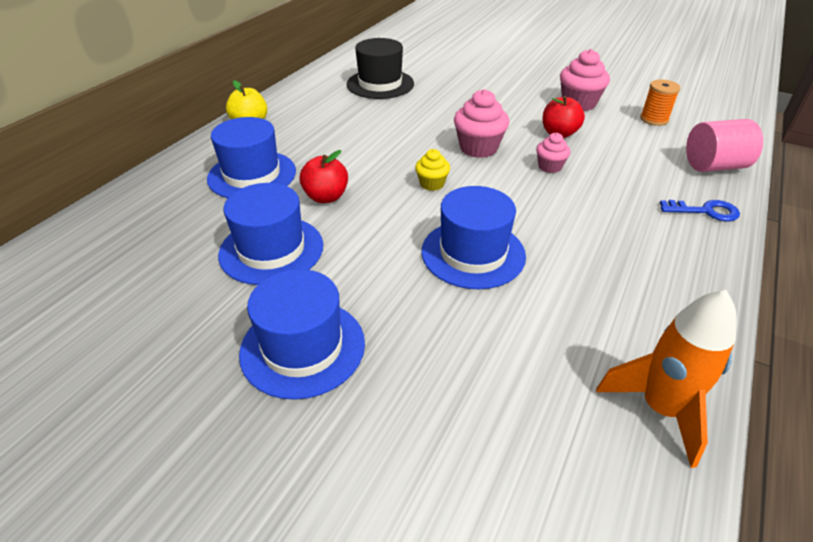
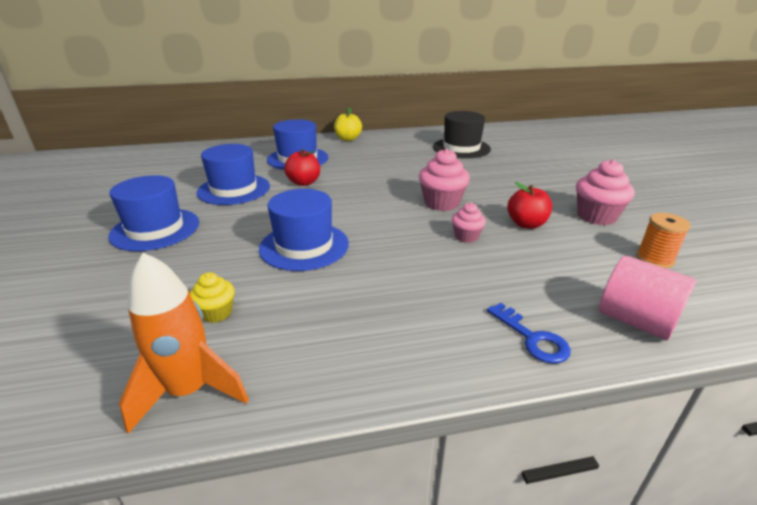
camera: 50 degrees right, 10 degrees down
(432, 184) = (367, 205): yellow cupcake -> yellow cupcake (216, 313)

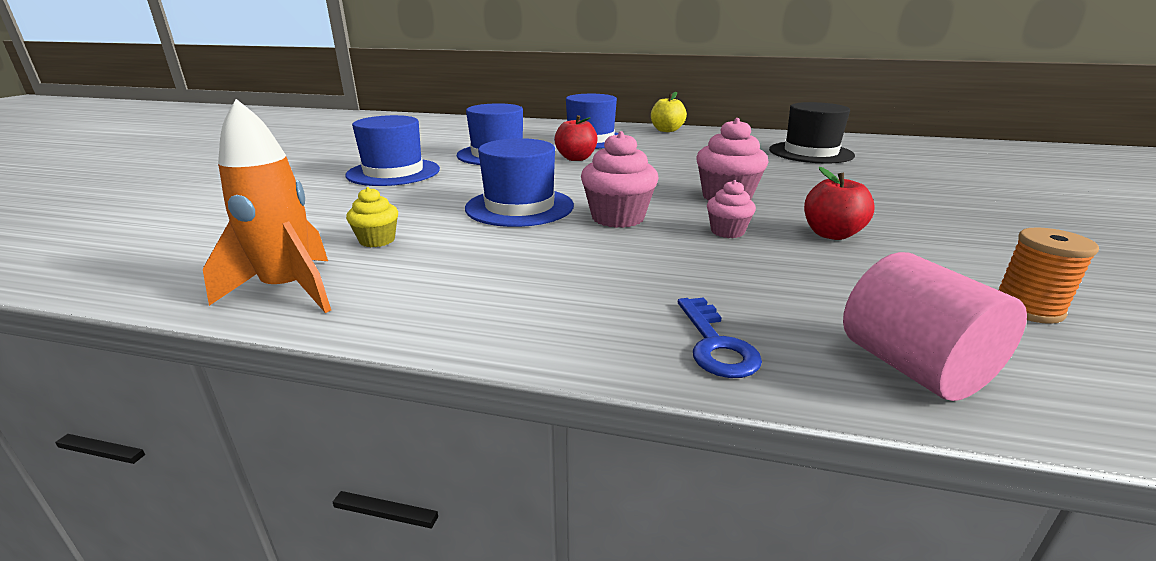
camera: 25 degrees right, 5 degrees down
(596, 216) = (963, 245): pink cupcake -> pink cupcake (618, 218)

